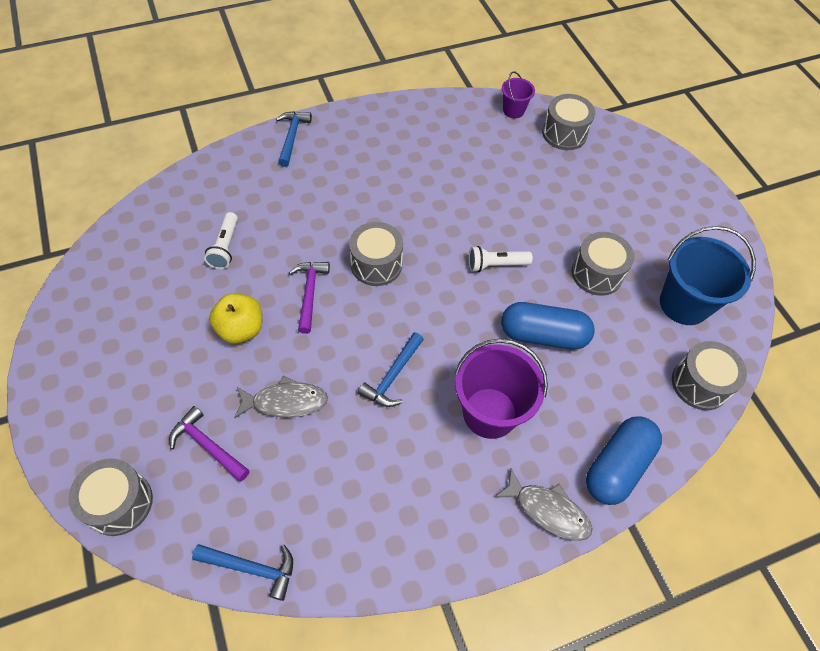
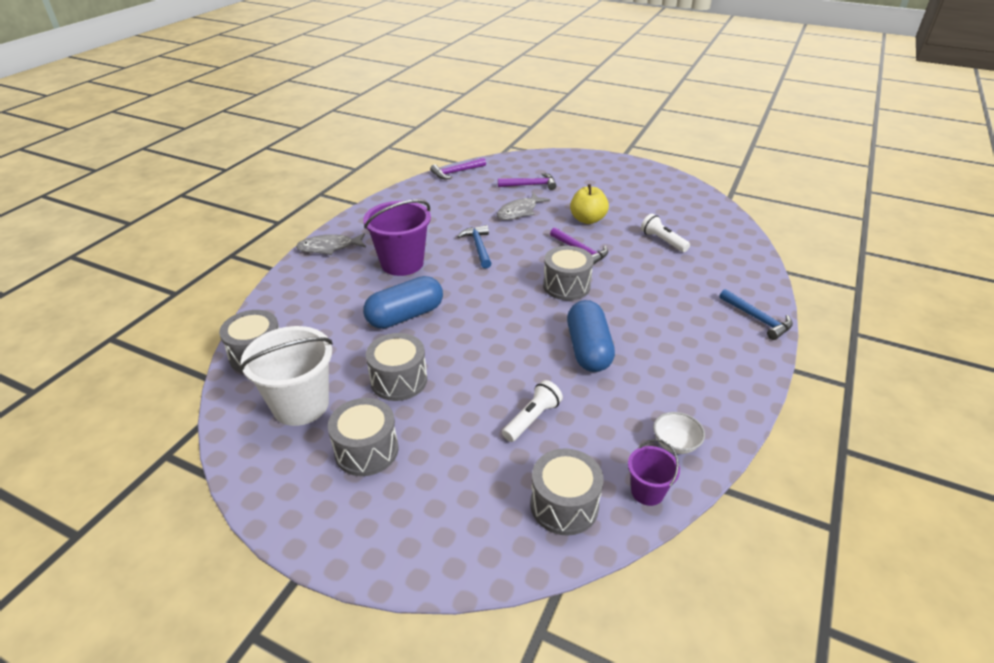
camera: 140 degrees right, 20 degrees down
(120, 503) = (536, 159): grey drum -> grey drum (366, 450)
(252, 568) = (456, 172): blue hammer -> purple hammer
(466, 117) = (675, 443): none -> white bowl
(496, 265) = (486, 336): white flashlight -> white flashlight (532, 419)
(617, 466) = (298, 283): blue capsule -> blue capsule (588, 349)
(684, 304) = (301, 405): blue bucket -> white bucket

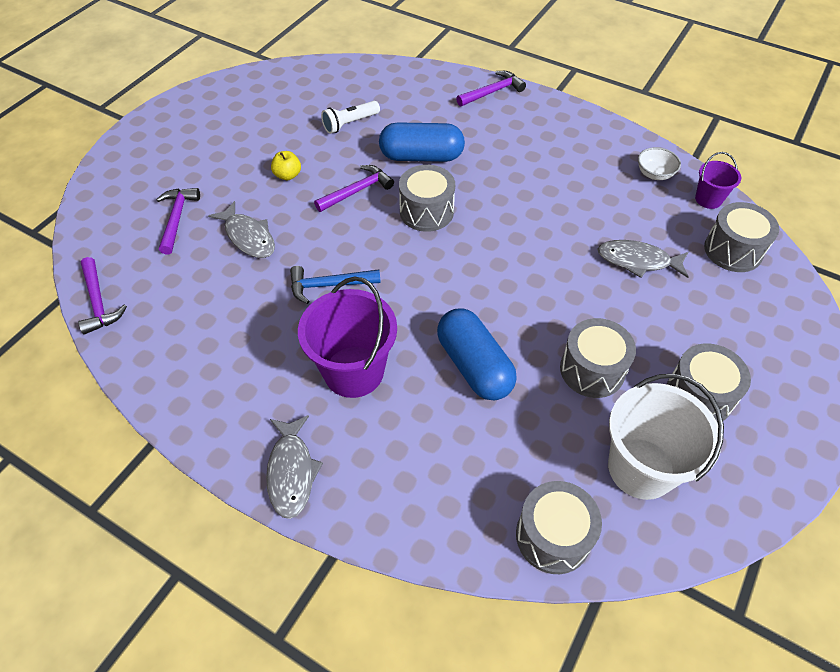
camera: 85 degrees left, 15 degrees up
(532, 419) = (637, 261): white flashlight -> grey fish
(587, 219) = (288, 175): yellow apple -> yellow apple, size x0.61
(588, 349) = (536, 209): blue capsule -> blue capsule (421, 156)
(757, 319) = (492, 92): blue hammer -> purple hammer

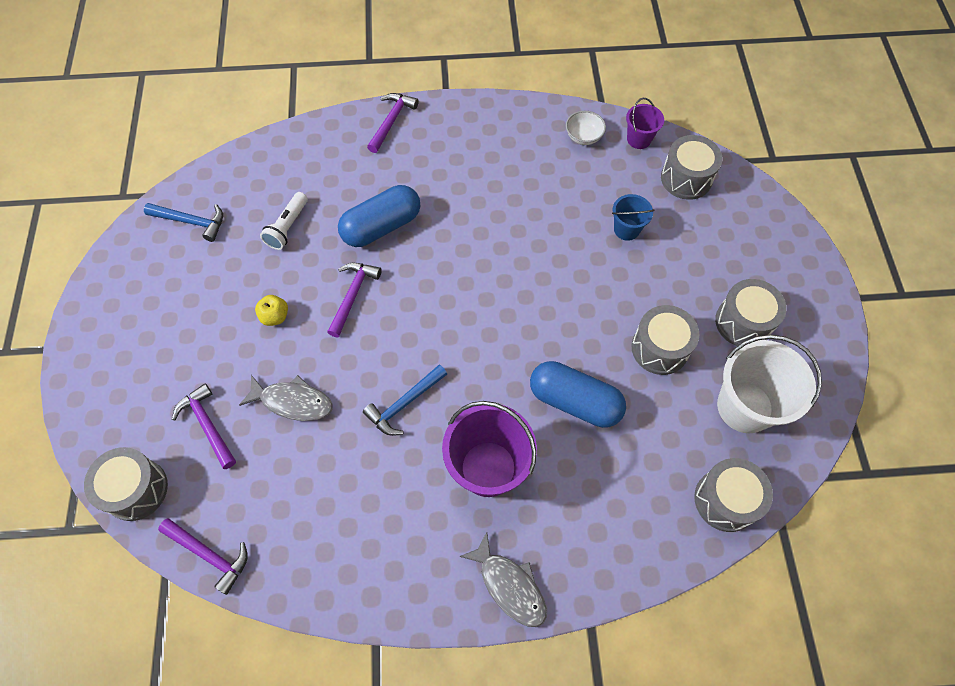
camera: 35 degrees left, 10 degrees up
(286, 89) = (191, 222): none -> blue hammer
(426, 211) = (429, 281): grey drum -> grey drum (136, 489)
(637, 261) = (626, 229): grey fish -> blue bucket

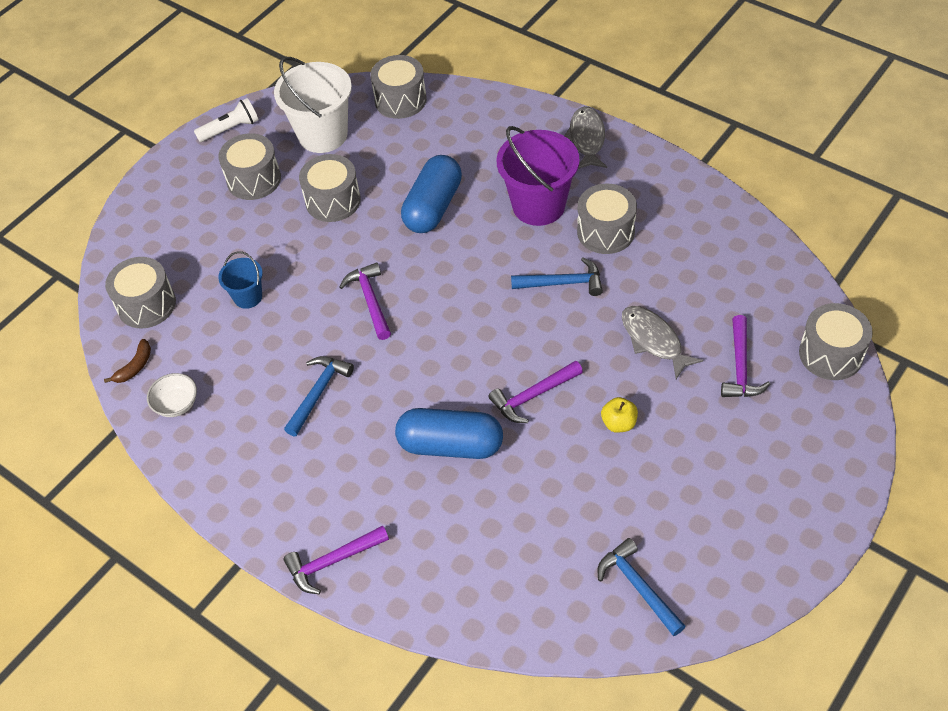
camera: 135 degrees left, 10 degrees down
(209, 555) = (792, 274): purple hammer -> purple hammer (370, 300)
(287, 227) = (541, 508): white flashlight -> white flashlight (230, 129)
(407, 482) = (605, 231): none -> grey drum
(502, 201) = (318, 392): none -> blue hammer
(574, 401) = (433, 207): blue capsule -> blue capsule turned 45 degrees clockwise
(639, 139) = (135, 366): purple bucket -> brown banana

